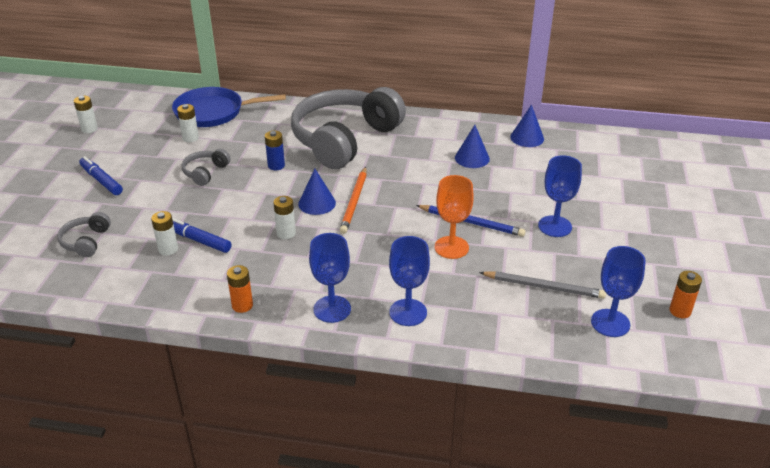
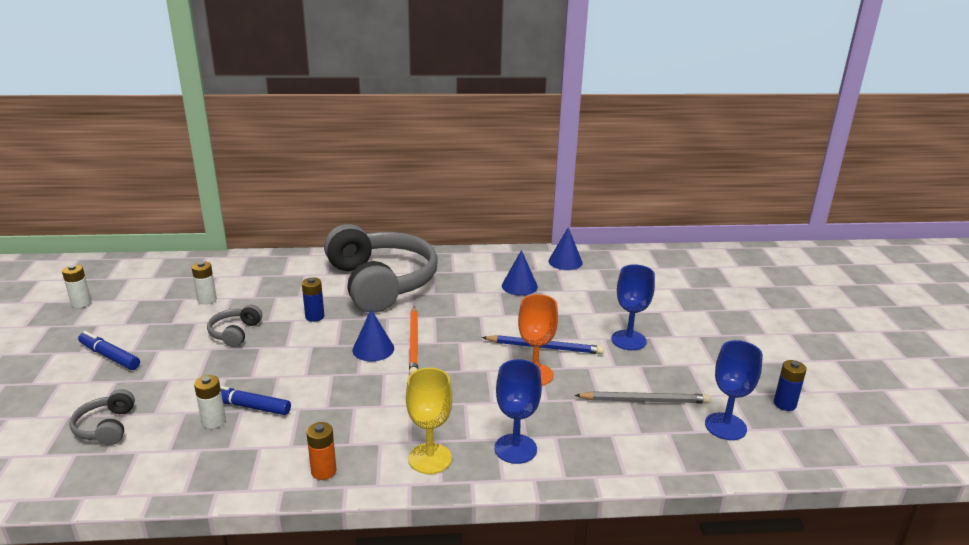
camera: 15 degrees left, 10 degrees down
(213, 112) = (226, 271): blue pan -> none
(286, 233) = (349, 385): white battery -> none
(332, 309) = (430, 458): blue goblet -> yellow goblet
(344, 139) = (381, 283): grey headphones -> grey headphones turned 135 degrees clockwise
(680, 311) = (784, 404): orange battery -> blue battery

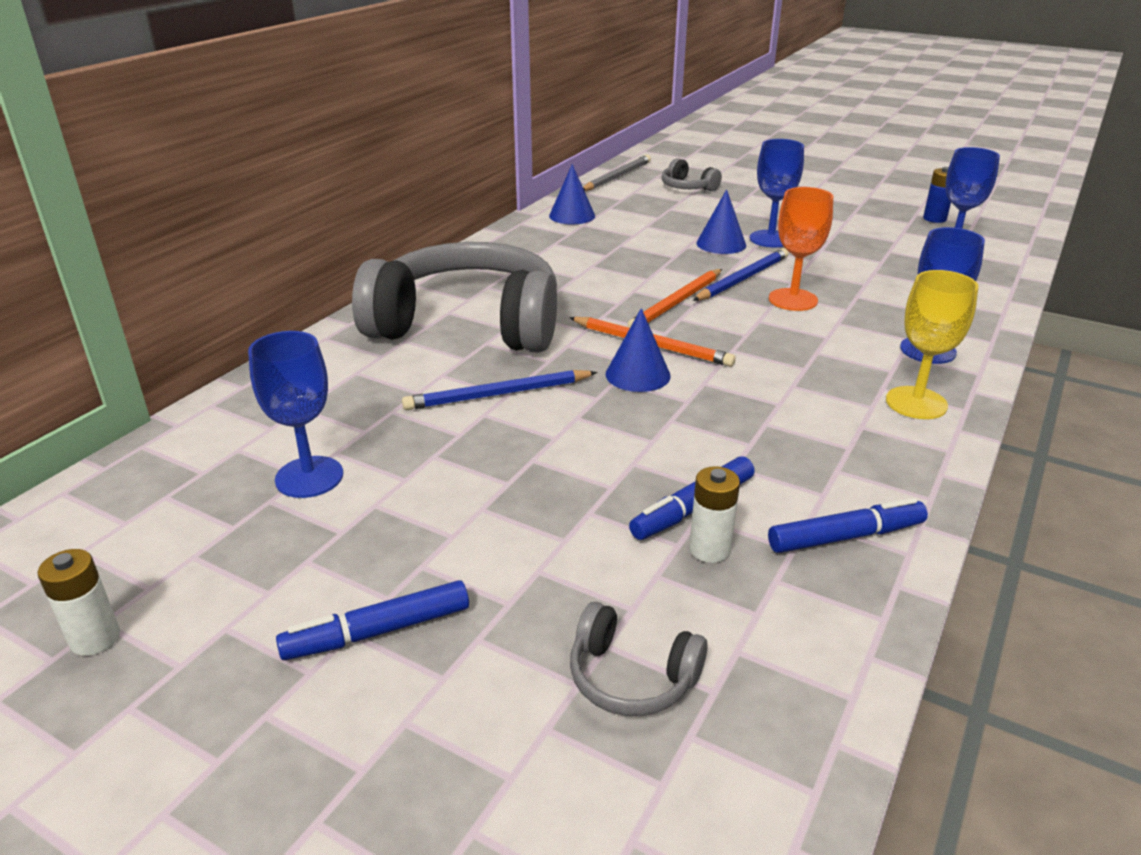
camera: 55 degrees left, 5 degrees up
(207, 299) = (309, 477): white battery -> blue goblet
(235, 333) = (461, 473): grey headphones -> grey headphones (687, 187)
(251, 463) = (845, 537): none -> blue marker
(314, 316) = (498, 394): blue battery -> blue pencil
(323, 471) = (900, 481): orange battery -> none
(479, 334) = (676, 303): none -> orange pencil
(519, 286) = (594, 252): blue cone -> blue cone (721, 244)
(644, 400) = (886, 266): grey pencil -> grey pencil (617, 176)

